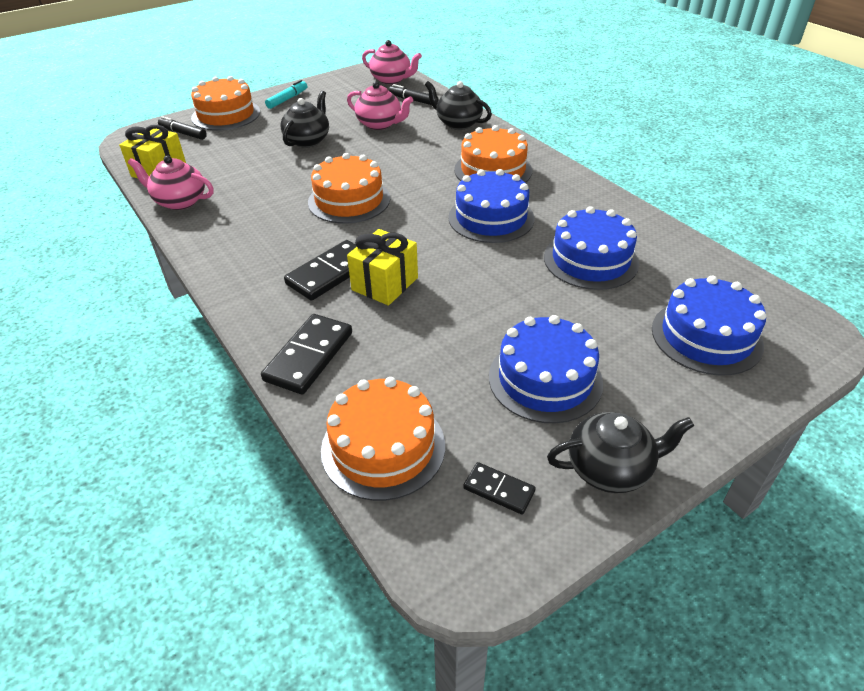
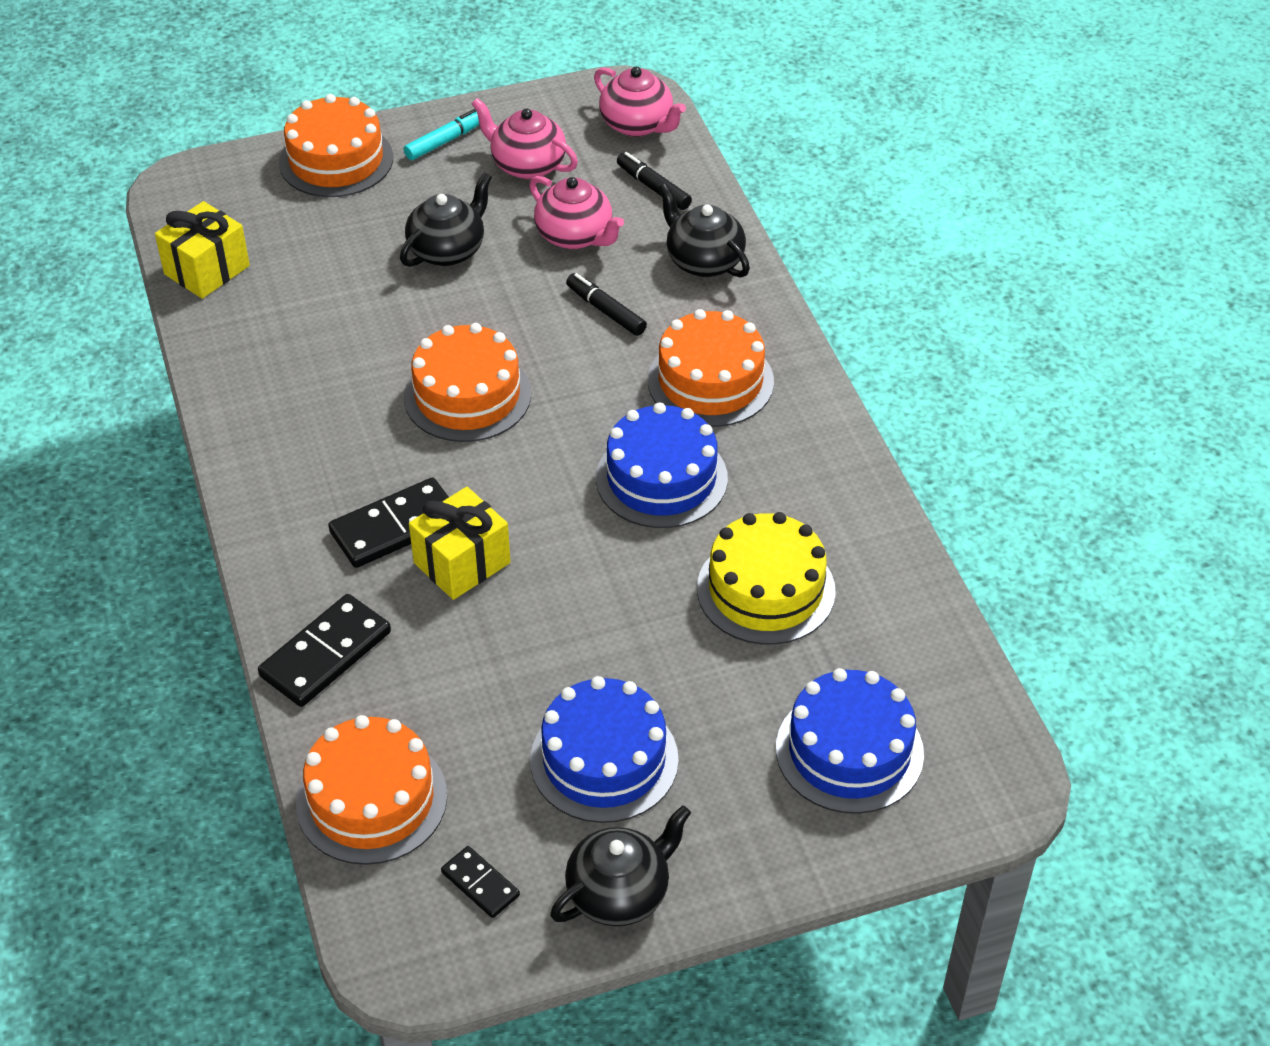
camera: 15 degrees right, 5 degrees up
(179, 201) = (223, 342): pink teapot -> pink teapot (527, 165)
(183, 133) = (259, 192): black marker -> black marker (606, 311)
(590, 260) = (766, 589): blue cake -> yellow cake
(610, 468) = (620, 892): black teapot -> black teapot turned 45 degrees counterclockwise

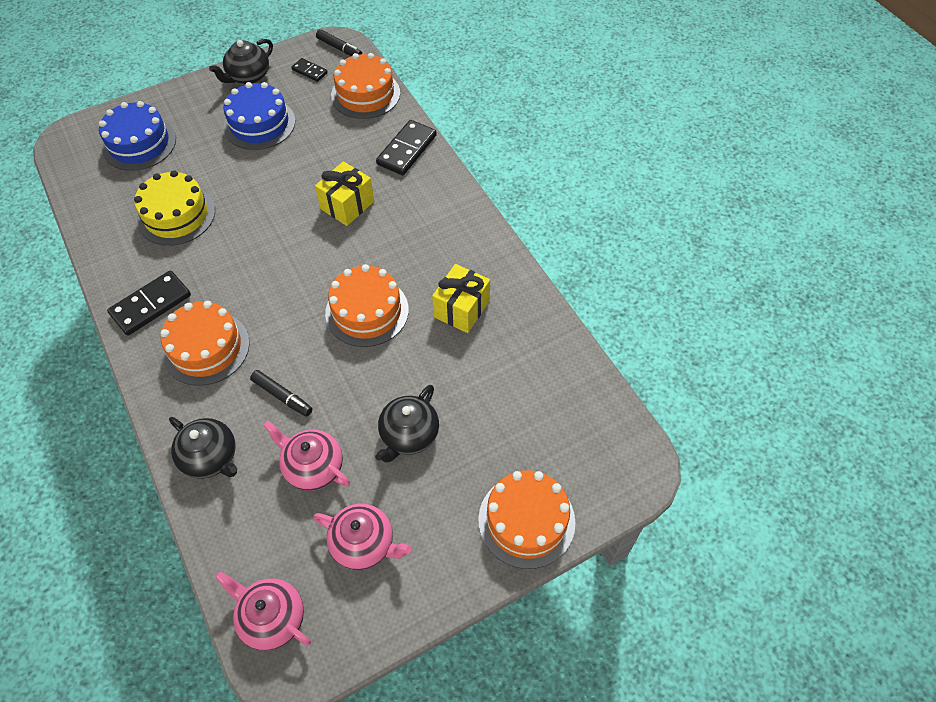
camera: 170 degrees right, 10 degrees up
(207, 270) = (579, 386): yellow gift -> yellow gift (461, 309)
(395, 527) = (389, 219): black domino -> black domino (151, 305)
(445, 141) = (441, 562): turquoise marker -> none
(653, 188) = (253, 534): black marker -> black marker (339, 48)
(661, 478) = (237, 272): blue cake -> none

